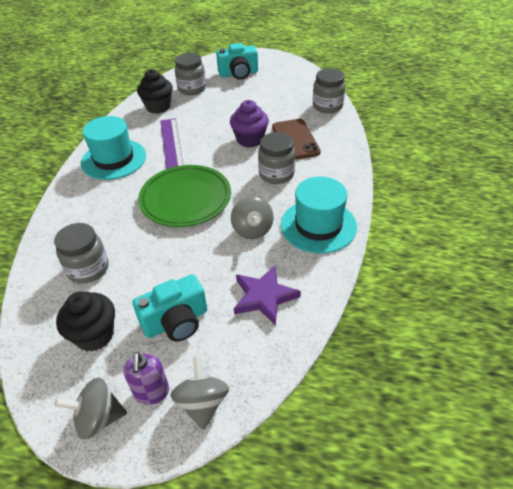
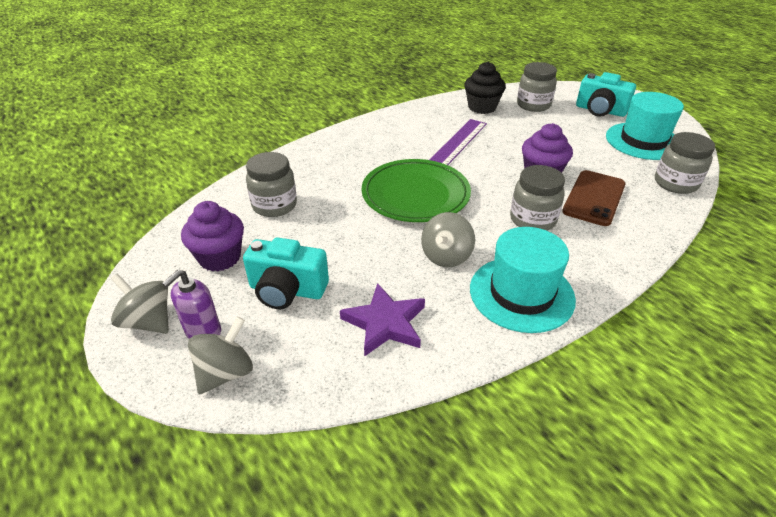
camera: 40 degrees right, 5 degrees down
(94, 335) = (220, 258): black cupcake -> purple cupcake
(114, 159) = (393, 132): turquoise hat -> turquoise hat (643, 141)

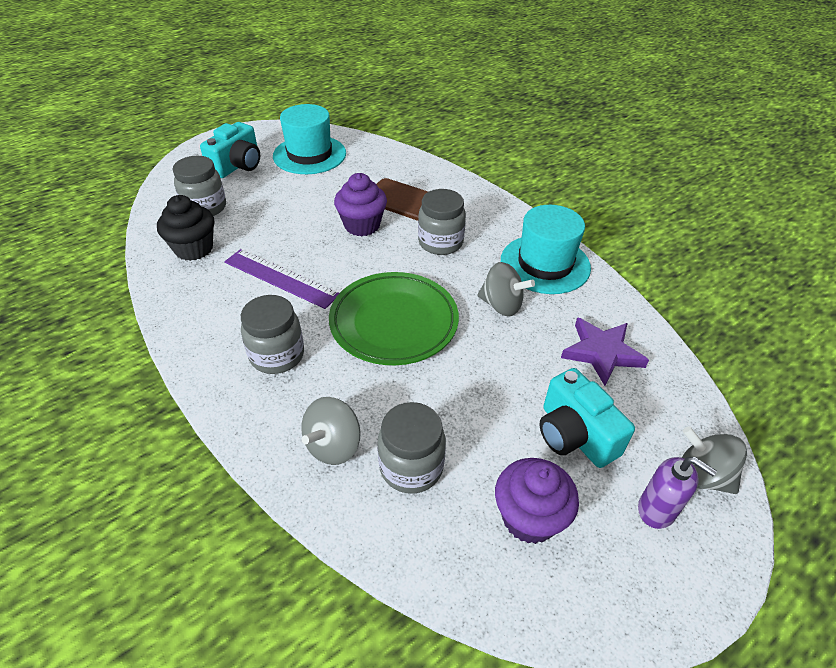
camera: 90 degrees left, 5 degrees up
(148, 321) = (658, 578): grey spinning top -> grey spinning top (333, 446)
(287, 290) = (574, 435): turquoise camera -> turquoise camera turned 135 degrees clockwise
(675, 183) = (385, 155): grey jar -> grey jar (277, 355)

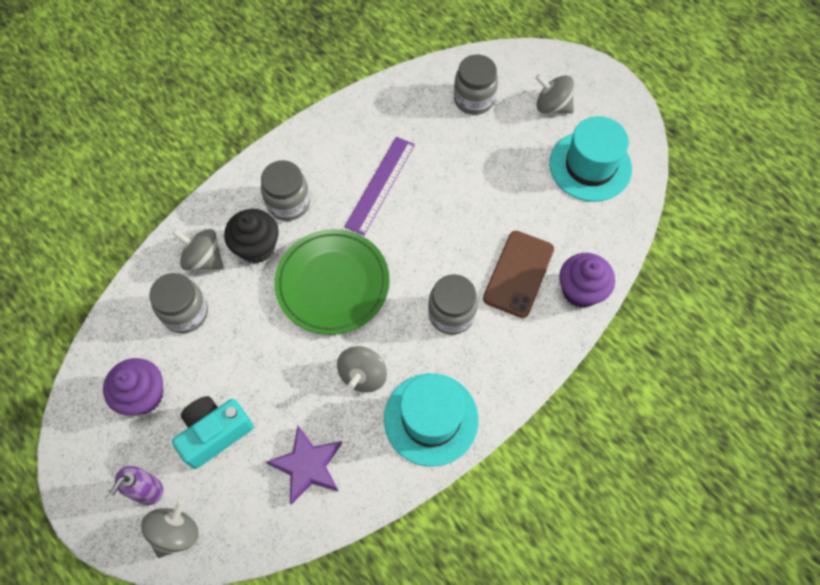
camera: 85 degrees right, 20 degrees up
(194, 249) = (411, 109): black cupcake -> black cupcake (257, 247)
(237, 166) = (552, 106): turquoise camera -> grey spinning top
(362, 225) = (468, 238): purple cupcake -> purple cupcake (580, 291)

